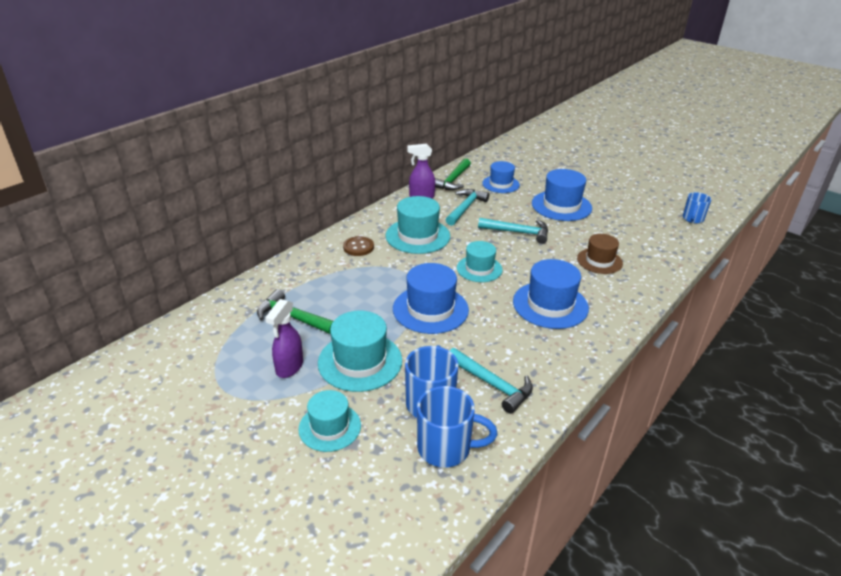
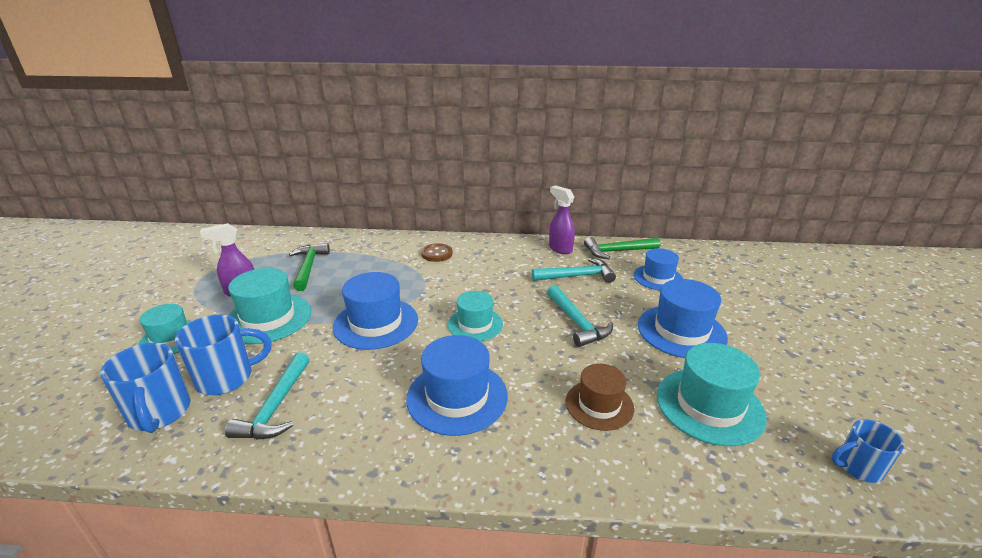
camera: 55 degrees right, 5 degrees down
(417, 236) = (490, 272): turquoise hat -> turquoise hat (709, 405)

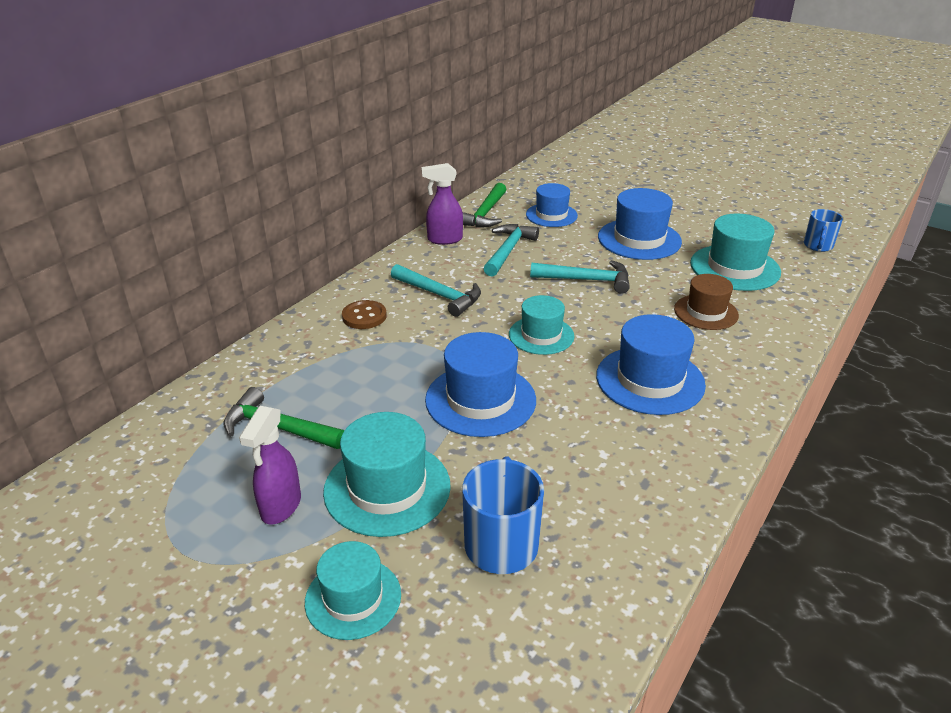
camera: 60 degrees left, 5 degrees up
(160, 413) = (536, 616): blue mug -> none
(276, 407) = (588, 507): turquoise hammer -> turquoise hammer (439, 295)

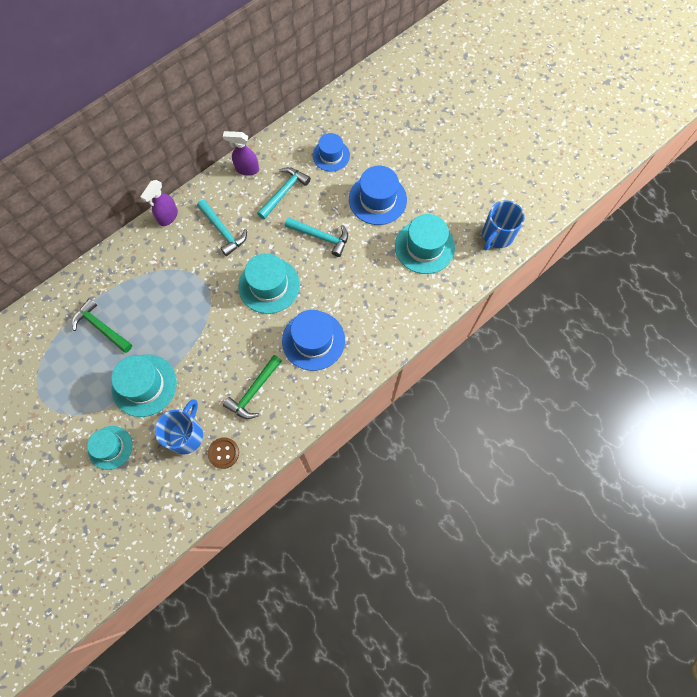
camera: 15 degrees right, 35 degrees up
(280, 507) = (91, 384): purple spray bottle -> purple spray bottle (168, 217)
(364, 316) = (171, 241): brown button -> brown button (223, 453)
(480, 400) = (213, 332): blue hat -> none
(485, 214) = (285, 143): green hammer -> green hammer (254, 391)
(541, 335) = (269, 285): turquoise hat -> turquoise hat, size x1.52
(706, 312) = (379, 288): brown hat -> none
(818, 246) = (496, 236): blue mug -> blue mug, size x1.59

